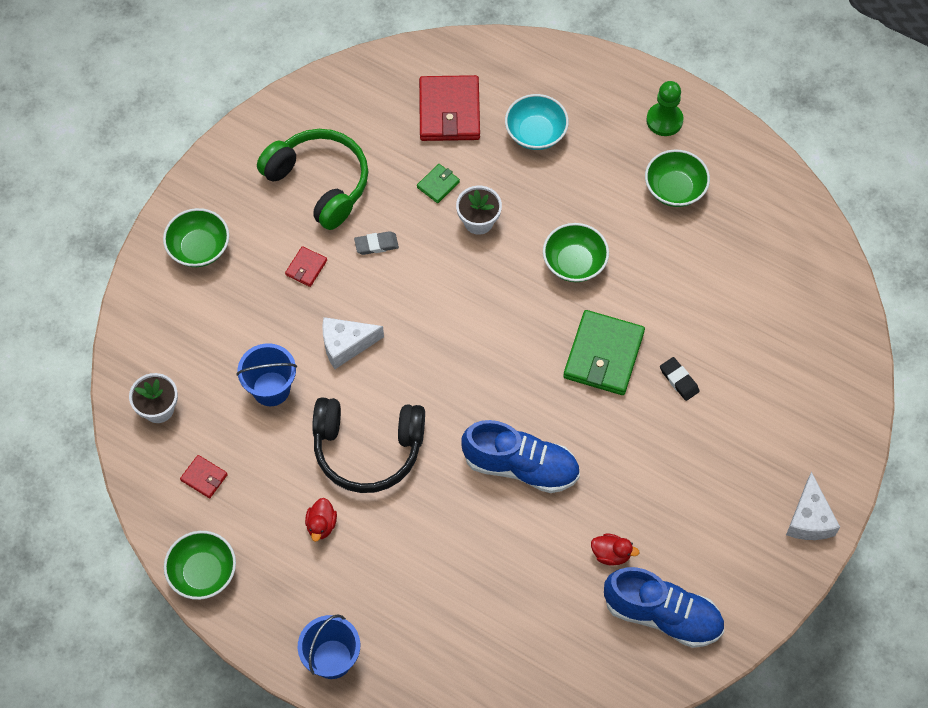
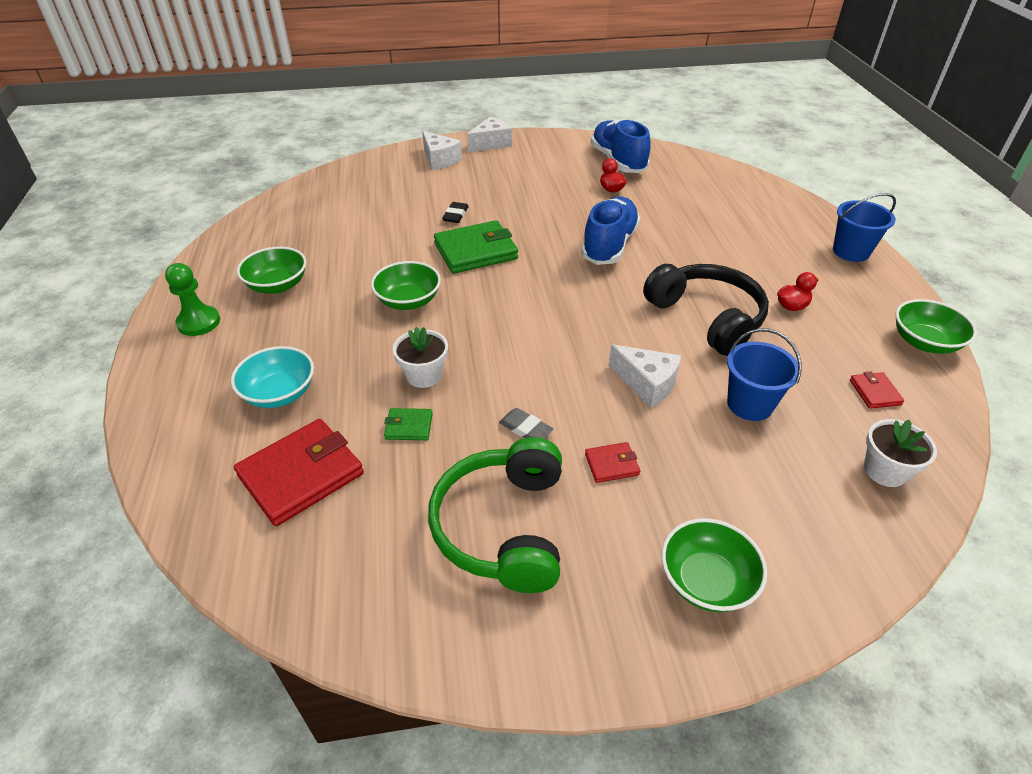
camera: 130 degrees left, 20 degrees down
(520, 466) = (609, 245): blue shoe -> blue shoe turned 45 degrees clockwise
(809, 441) = (440, 160): none -> white cheese

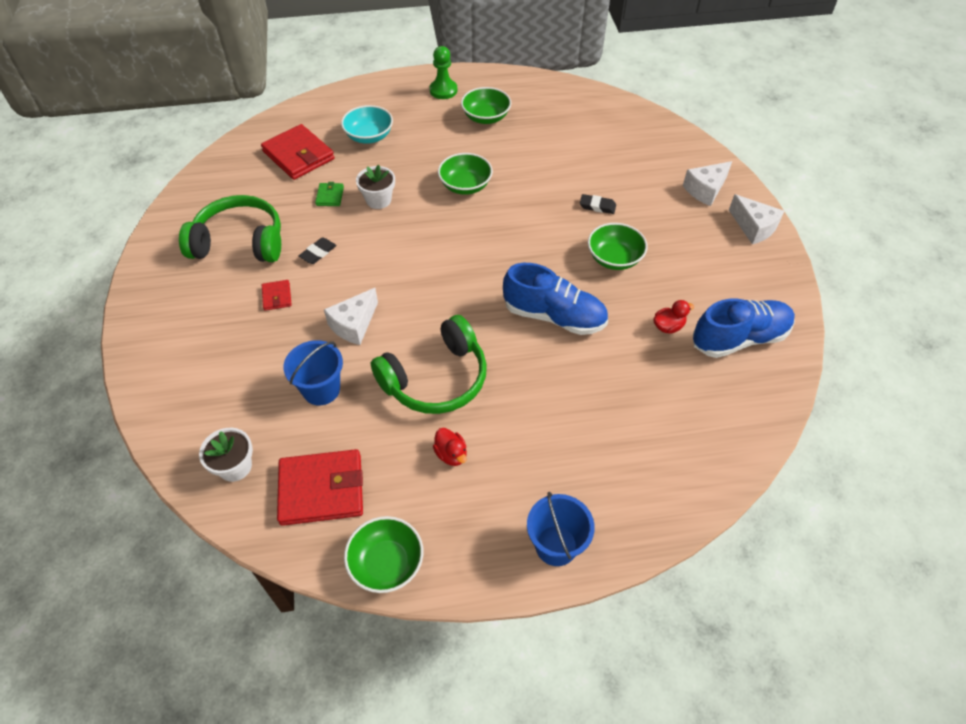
camera: 90 degrees right, 10 degrees up
(476, 251) = (537, 221): green wallet -> none
(525, 428) = (318, 253): grey eraser -> black eraser
(706, 581) = (175, 335): green bowl -> green bowl (614, 258)
(707, 317) = (436, 379): black headphones -> green headphones
(874, 392) = (321, 489): red wallet -> red wallet, size x2.12

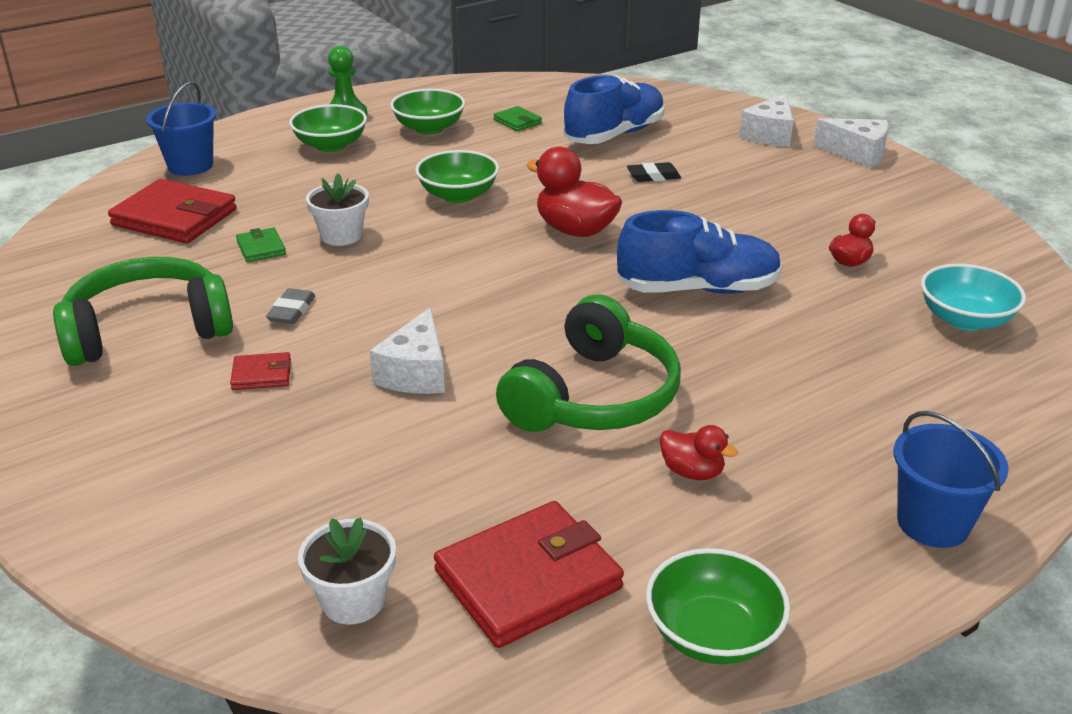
camera: 25 degrees left, 20 degrees down
(277, 296) = (262, 375): red wallet -> red wallet turned 60 degrees counterclockwise
(318, 253) = (291, 310): black eraser -> grey eraser
(321, 389) = (425, 460): blue bucket -> blue bucket (190, 166)
(369, 136) = (272, 177): turquoise bowl -> turquoise bowl (965, 319)
(515, 240) = (575, 230): none -> red duck
(545, 127) = (517, 121): none -> green wallet
(614, 258) = (721, 217): green bowl -> green bowl (331, 145)
(739, 338) = (943, 251): blue shoe -> blue shoe (614, 135)

